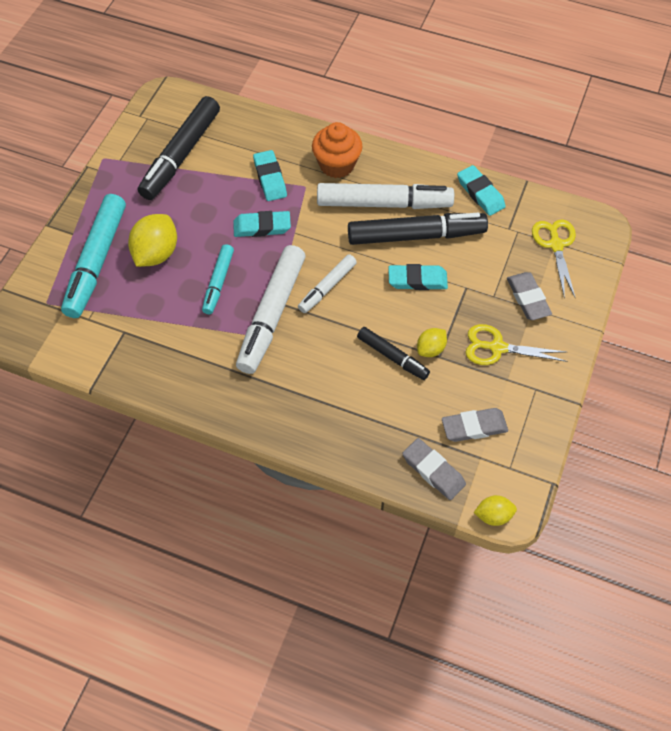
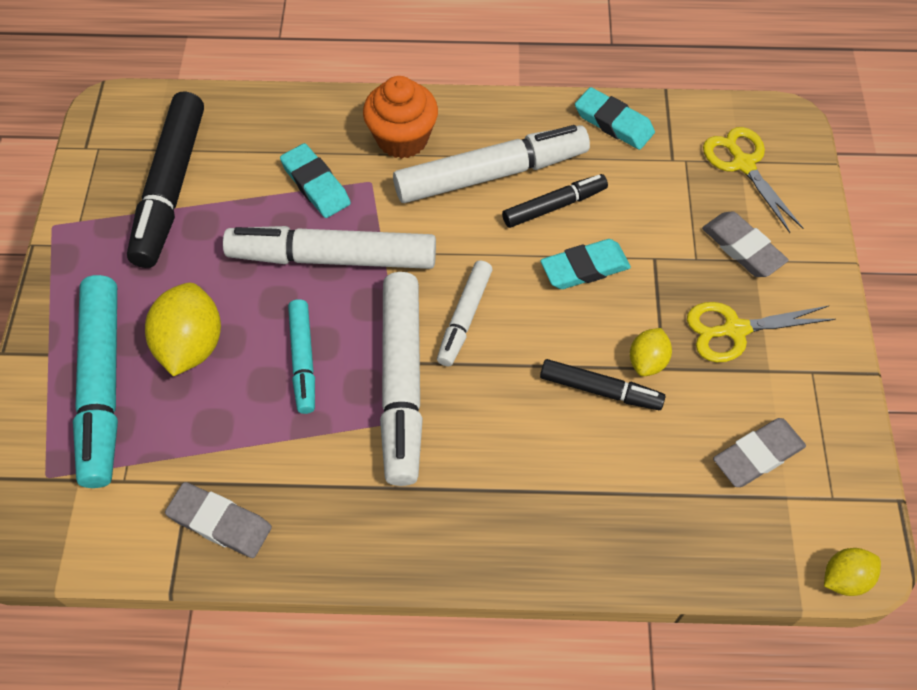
camera: 20 degrees left, 0 degrees up
(262, 227) = (333, 258): turquoise eraser -> white marker
(415, 235) = (554, 206): black marker -> black marker, size x0.55
(433, 471) = (733, 541): grey eraser -> grey eraser (220, 522)

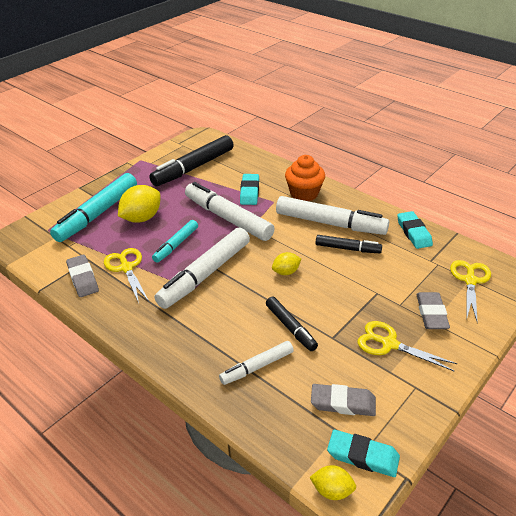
camera: 40 degrees right, 20 degrees down
(269, 454) = (126, 268): none -> yellow scissors
(465, 317) = (259, 266): white marker -> white marker (257, 367)
(584, 268) = (336, 278): turquoise eraser -> turquoise eraser (363, 456)
(647, 361) = (327, 330): yellow lemon -> yellow lemon (286, 272)

